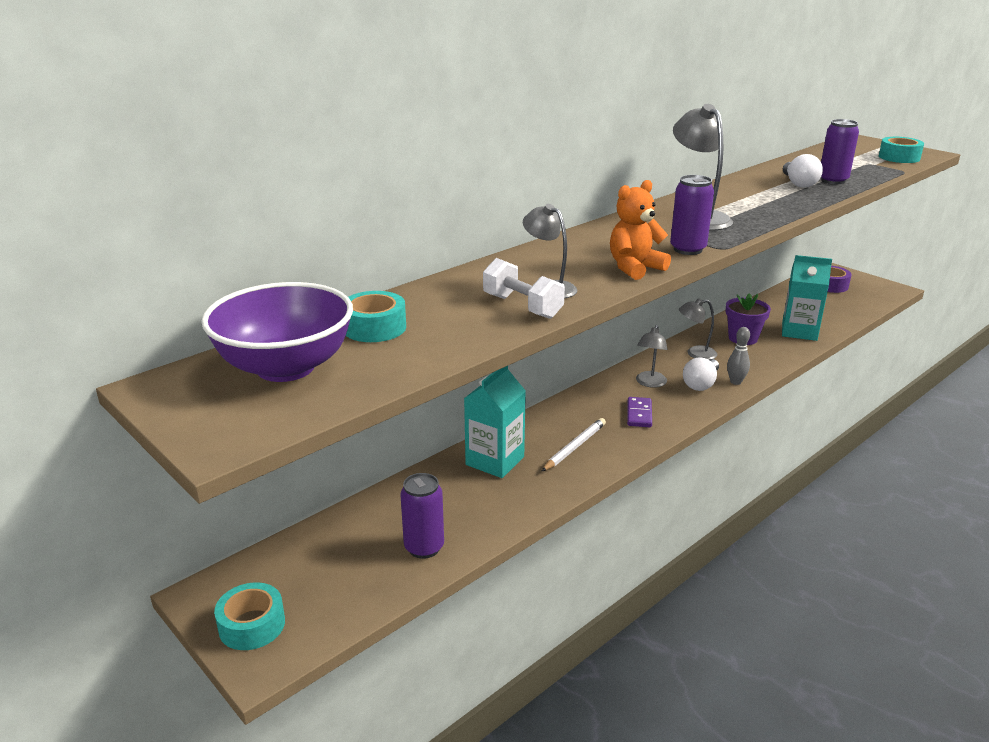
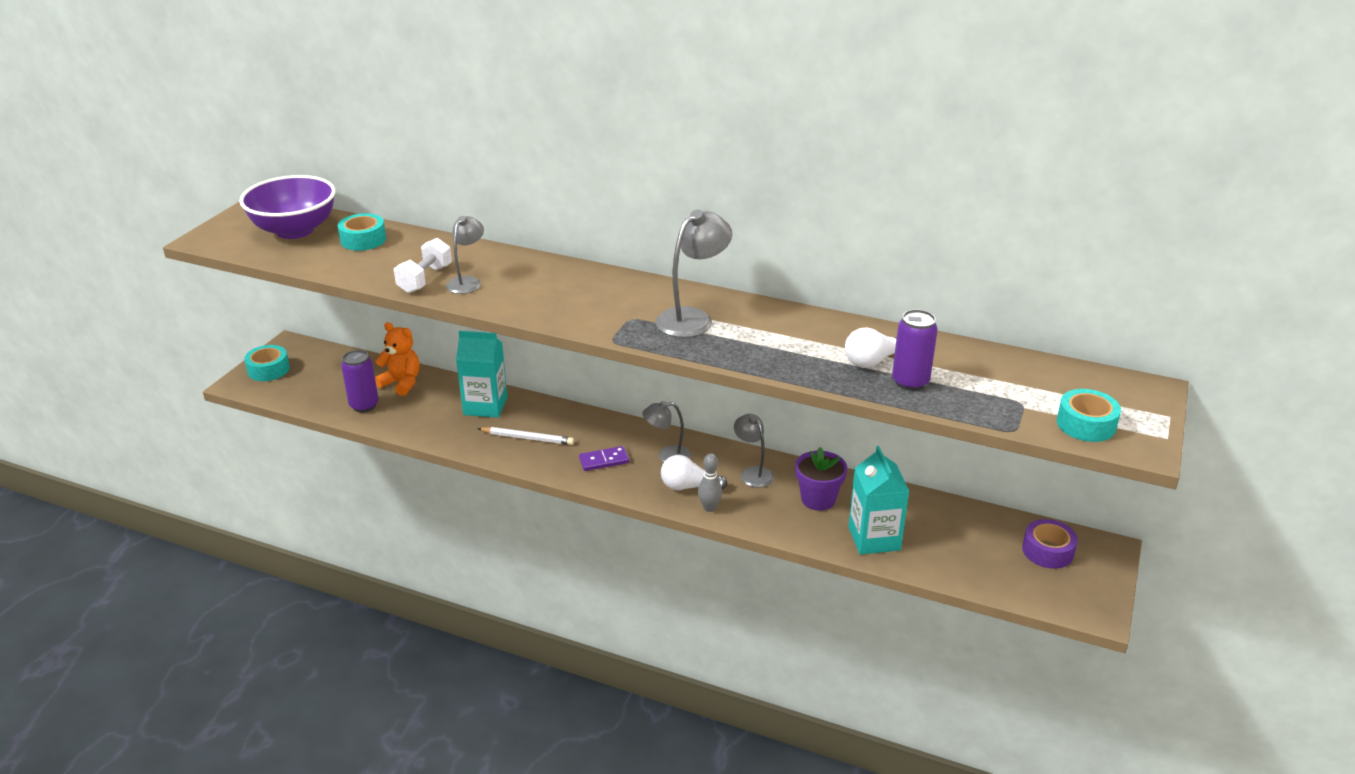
camera: 65 degrees right, 5 degrees up
(635, 268) = (532, 308): orange teddy bear -> orange teddy bear (401, 383)
(687, 249) = (596, 325): purple can -> none

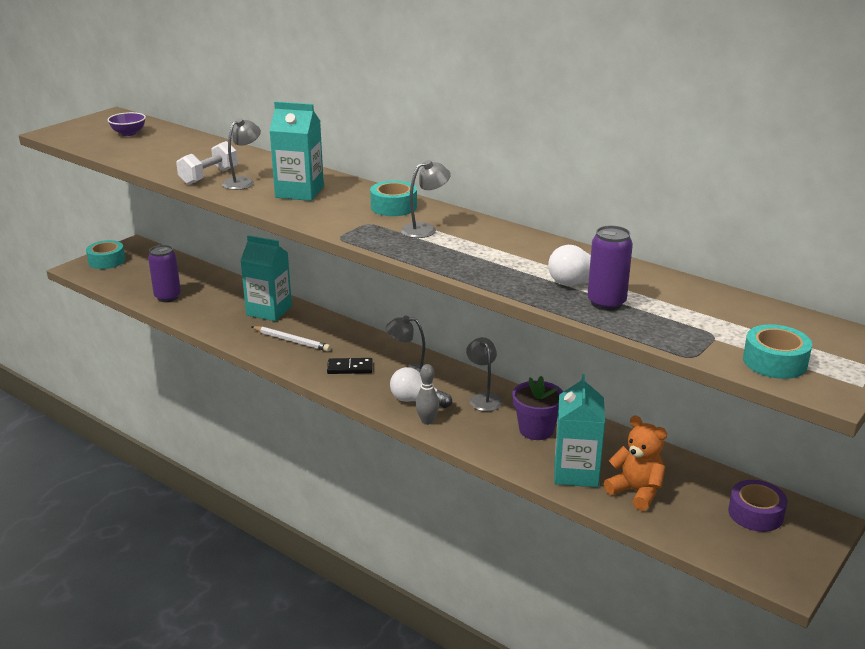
camera: 15 degrees right, 5 degrees down
(295, 230) = (129, 133): purple bowl -> purple bowl, size x0.46
(363, 240) = (178, 145): turquoise tape -> turquoise tape (393, 207)
(401, 383) = (208, 284): orange teddy bear -> orange teddy bear (636, 492)
(536, 288) = (299, 192): none -> turquoise carton
(604, 461) = (350, 368): purple domino -> black domino
(692, 318) = (425, 229): grey lamp -> grey lamp, size x0.64

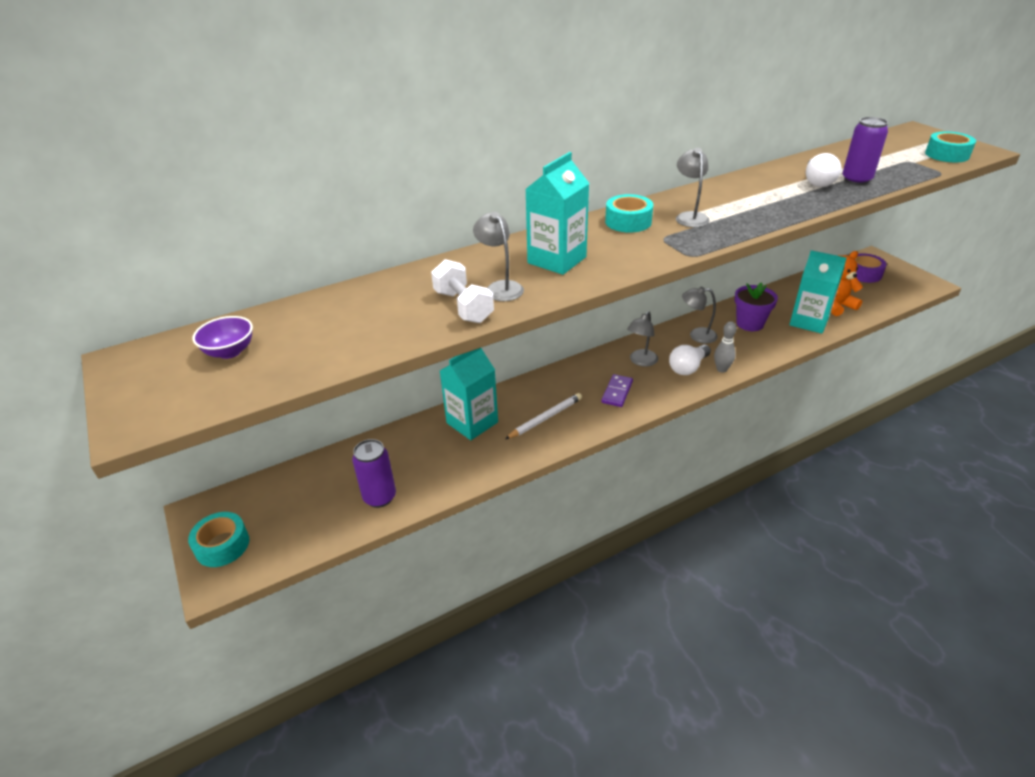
camera: 65 degrees left, 10 degrees up
(350, 368) = (617, 392): black domino -> purple domino

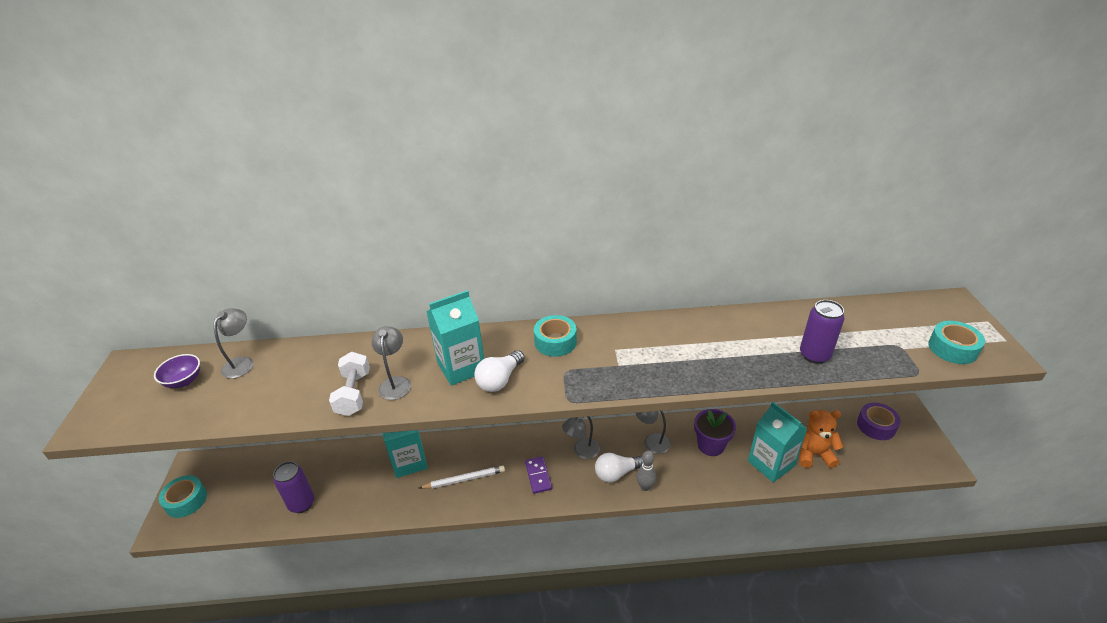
camera: 25 degrees right, 0 degrees up
(617, 392) = (538, 476): purple domino -> purple domino turned 60 degrees counterclockwise
(689, 217) = (611, 353): grey lamp -> grey lamp (242, 363)
(817, 182) = (773, 345): white light bulb -> white light bulb (500, 380)

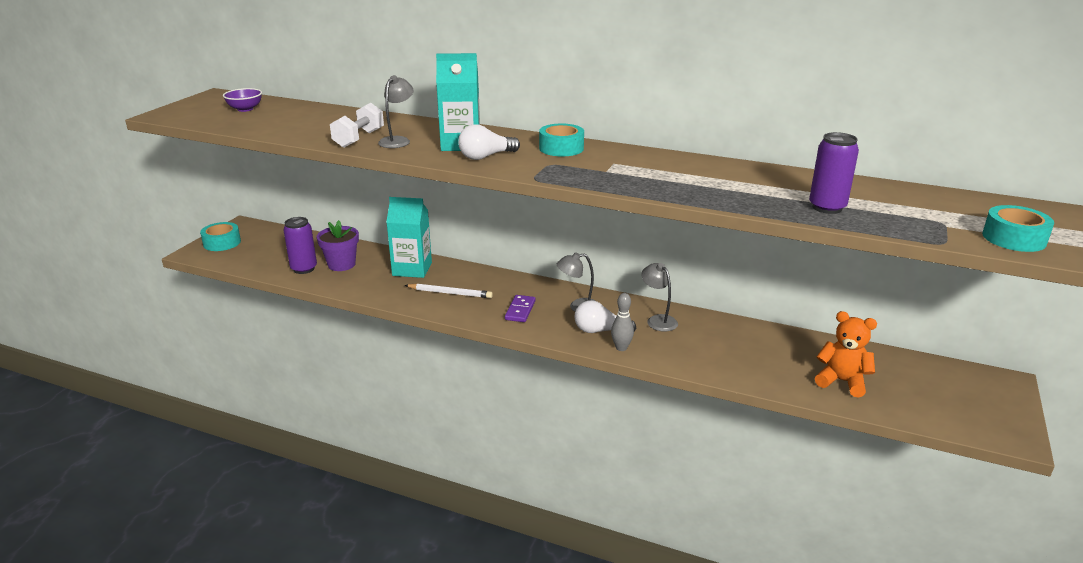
camera: 25 degrees right, 10 degrees down
(242, 363) = (294, 109): grey lamp -> none
(710, 445) = (722, 341): purple flower pot -> purple flower pot (341, 264)
(771, 464) = (780, 373): turquoise carton -> none
(876, 426) = (949, 383): purple tape -> none

